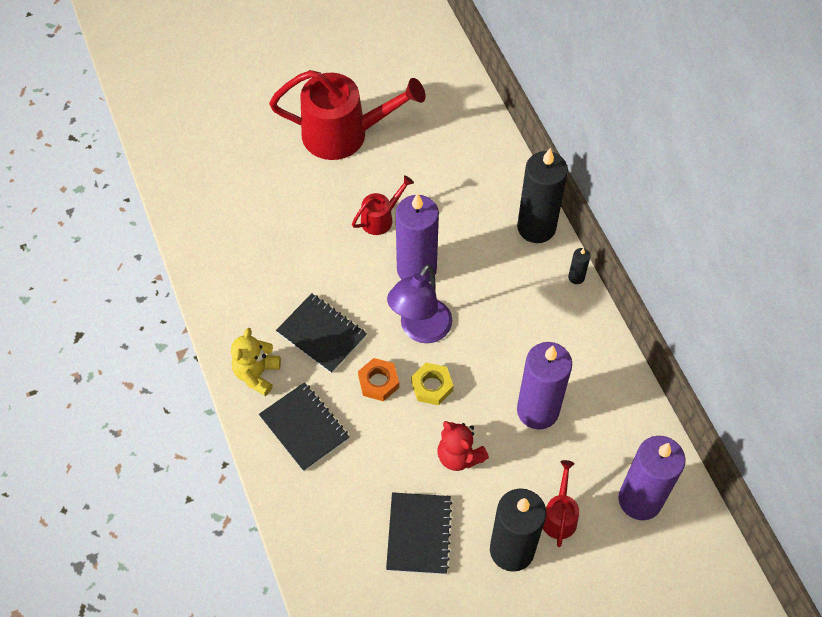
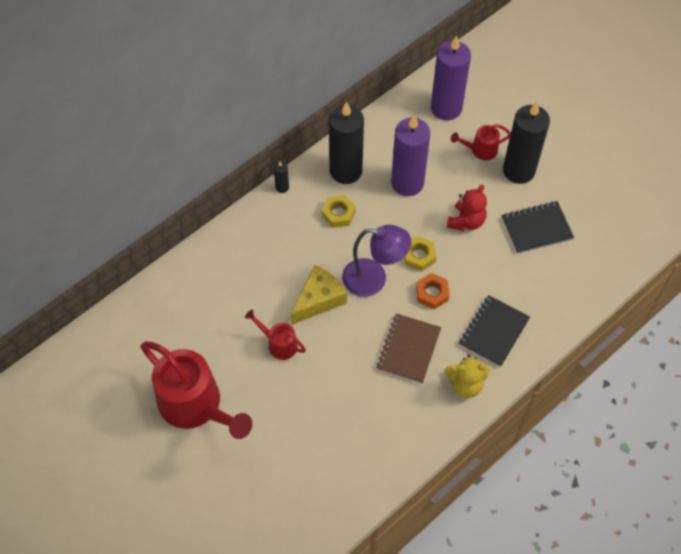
camera: 110 degrees left, 0 degrees up
(321, 334) = (408, 349): black notebook -> brown notebook
(344, 134) = (196, 406): red watering can -> red watering can turned 150 degrees clockwise
(416, 269) = (319, 300): purple candle -> yellow cheese
(519, 323) = (338, 214): none -> yellow nut
(536, 227) = (245, 226): black candle -> black candle (346, 171)

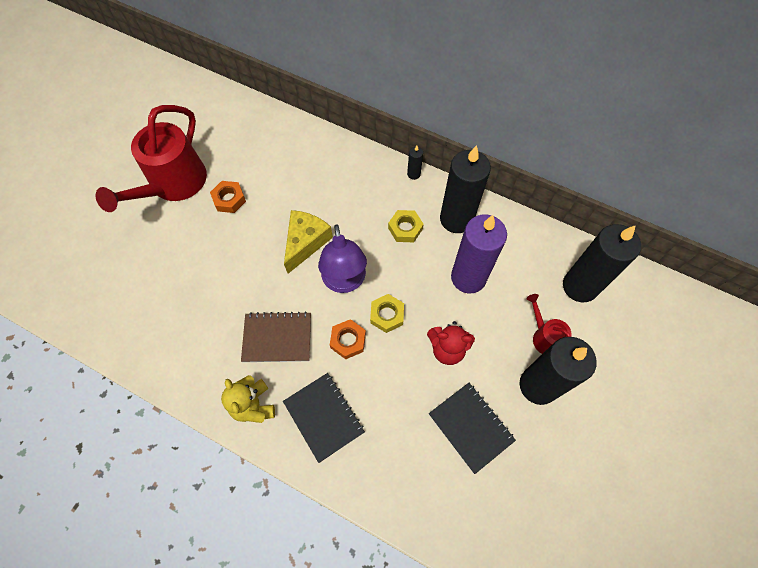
camera: 70 degrees right, 5 degrees up
(239, 355) = (229, 199): none -> orange nut
(278, 343) = (250, 225): red watering can -> none
(319, 300) = (305, 242): yellow cheese -> yellow cheese turned 90 degrees counterclockwise
(446, 108) = (580, 286): purple candle -> black candle
(494, 332) = (323, 417): black notebook -> black notebook turned 45 degrees clockwise

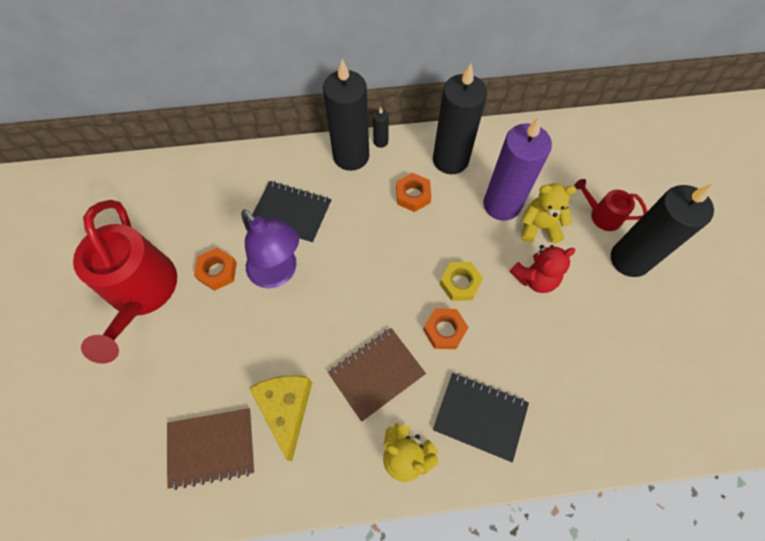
camera: 35 degrees left, 0 degrees up
(140, 312) = (212, 447): none -> brown notebook
(305, 242) = (330, 265): yellow cheese -> yellow cheese (286, 409)
(345, 282) = (397, 278): purple lamp -> purple lamp (279, 273)
(405, 228) = (413, 195): yellow nut -> orange nut
(470, 427) = (608, 333): black notebook -> black notebook (291, 213)
(484, 313) = (539, 227): none -> yellow teddy bear
(580, 286) = (594, 156): black candle -> black candle (351, 156)

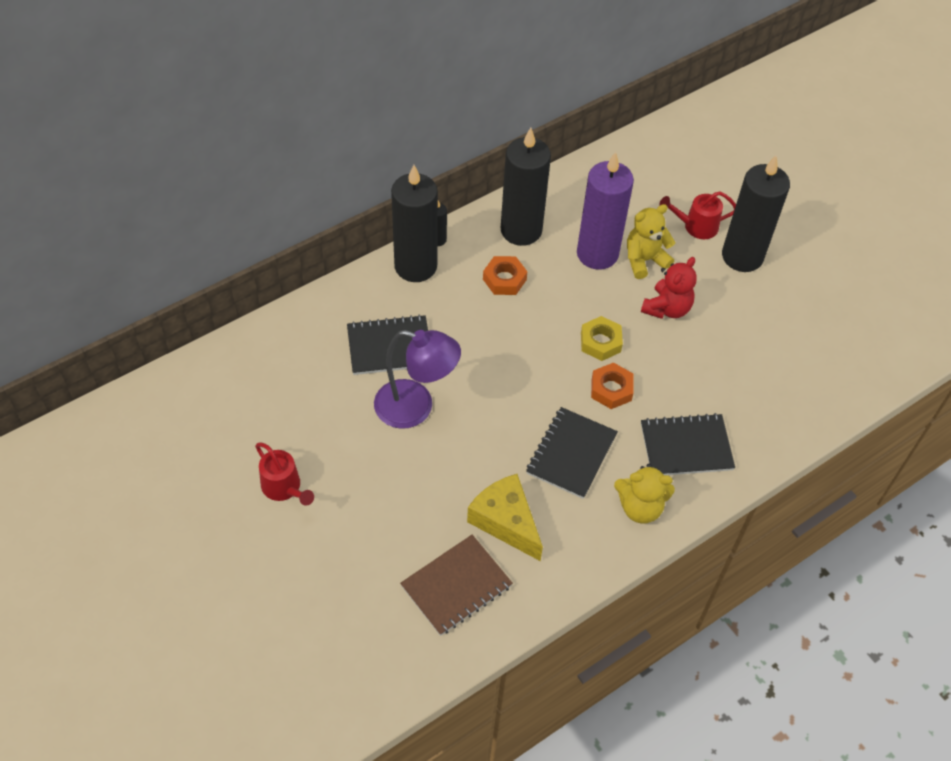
camera: 30 degrees left, 10 degrees down
(142, 294) = (284, 488): red watering can -> red watering can, size x0.48
(217, 271) = (350, 433): orange nut -> none
(376, 374) = (571, 454): brown notebook -> black notebook

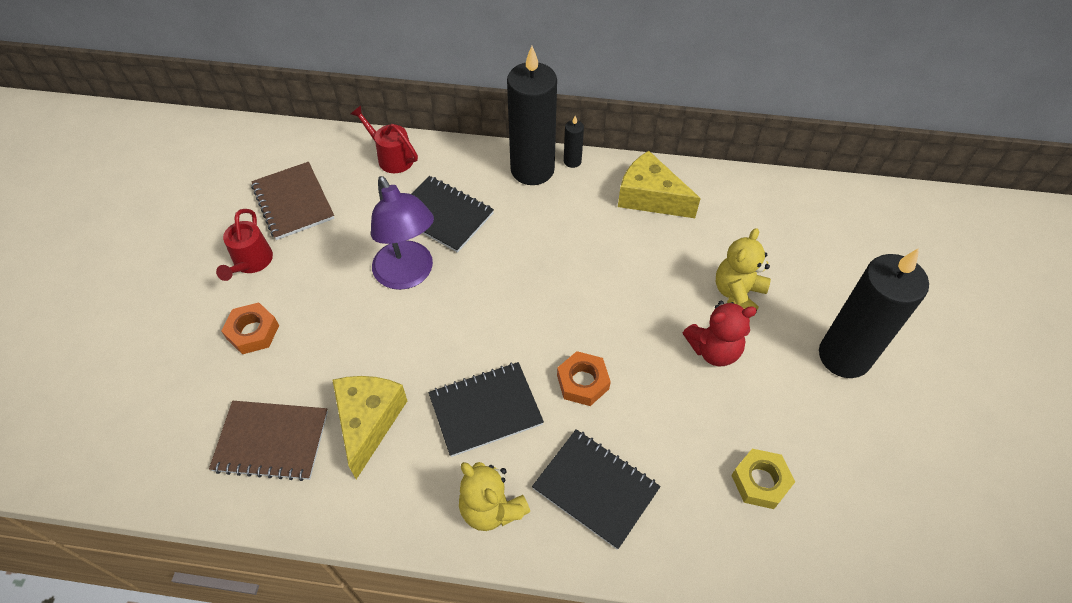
camera: 45 degrees right, 0 degrees up
(259, 420) = (293, 202): none -> brown notebook
(504, 279) = (592, 226): orange nut -> orange nut (253, 332)
(521, 230) = (650, 197): black candle -> yellow cheese
(597, 254) = (698, 259): purple candle -> none
(600, 342) = (618, 334): yellow nut -> yellow nut (760, 481)
(644, 260) = (737, 294): yellow teddy bear -> yellow teddy bear turned 75 degrees counterclockwise
(695, 226) = (822, 298): red watering can -> red watering can (391, 157)

